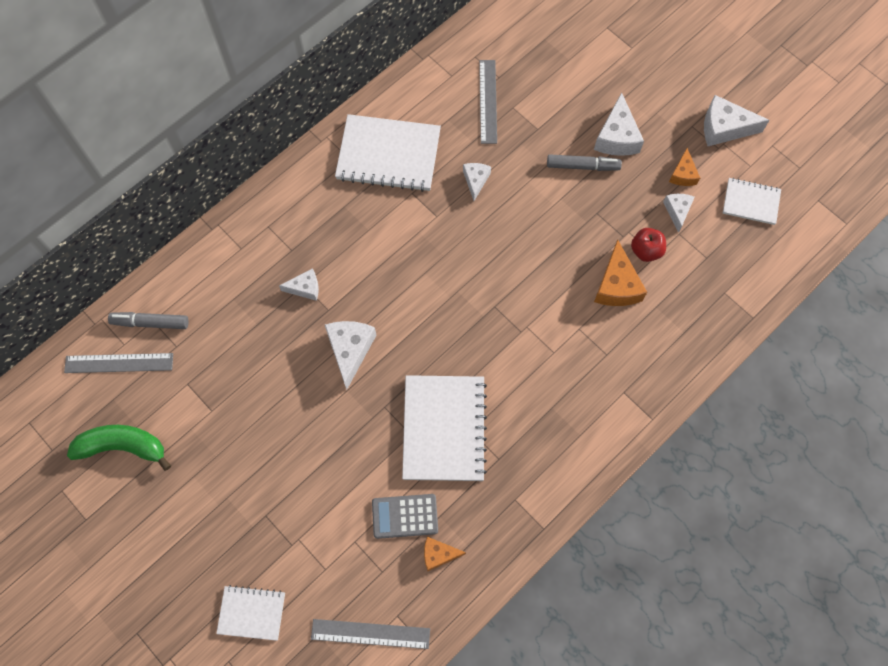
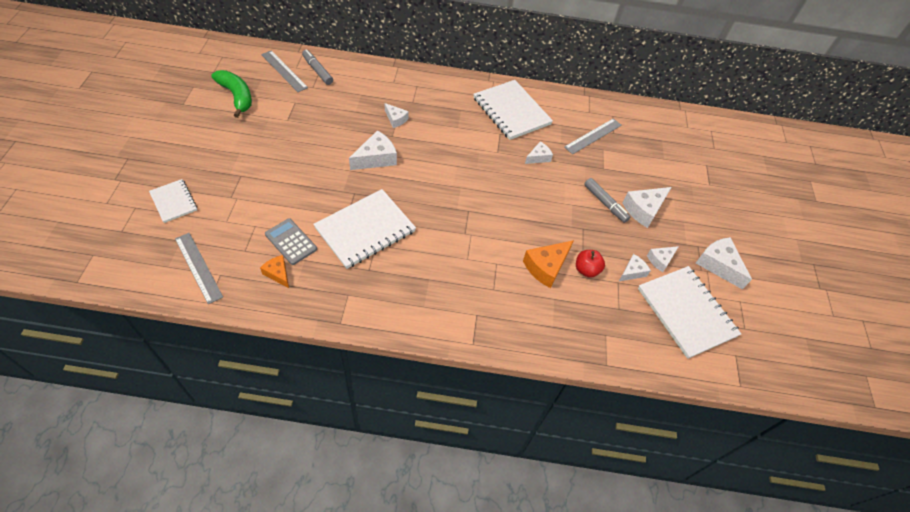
camera: 45 degrees right, 15 degrees down
(683, 174) = (660, 260): orange cheese -> white cheese
(751, 202) = (686, 312): white notebook -> white notebook, size x1.84

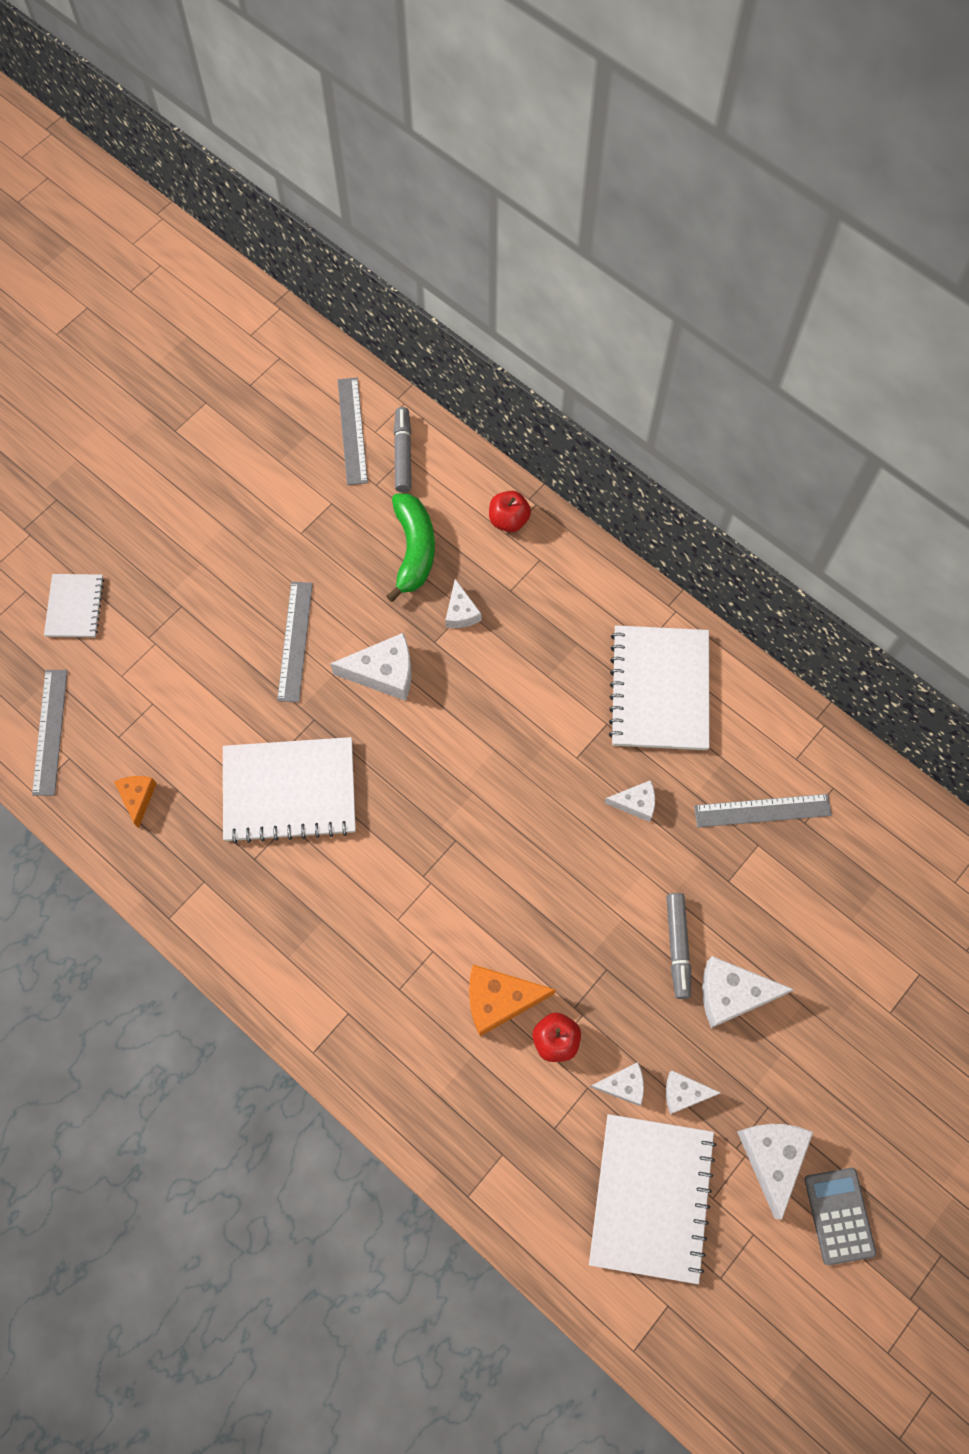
camera: 40 degrees right, 15 degrees up
(237, 96) = (255, 451): green banana -> green banana (414, 550)
(291, 242) = (182, 755): grey calculator -> grey calculator (839, 1215)
(318, 164) = (295, 641): none -> grey ruler
(390, 77) = (508, 520): none -> red apple

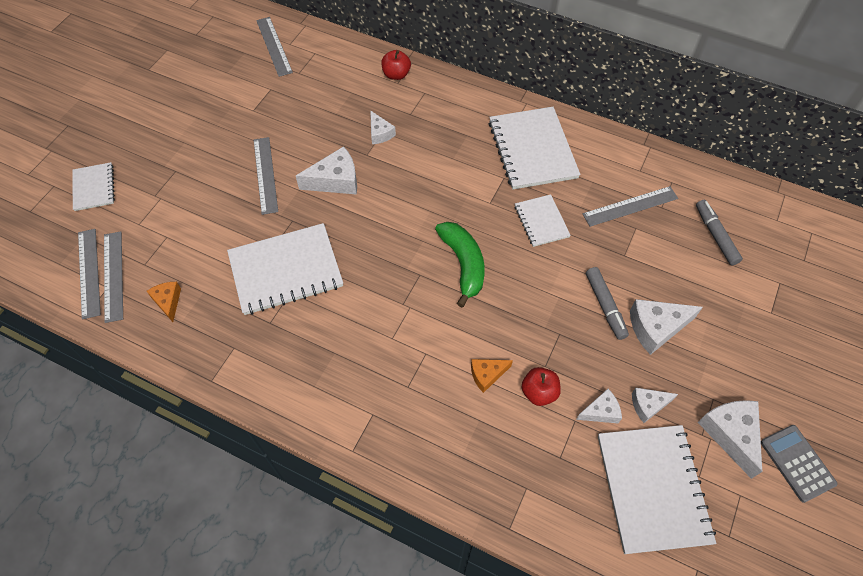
camera: 15 degrees left, 10 degrees down
(78, 743) = (113, 275): none -> grey ruler
(403, 454) = (312, 52): grey marker -> grey marker (715, 235)
(414, 550) = (336, 104): green banana -> green banana (463, 264)
(499, 1000) = (487, 375): orange cheese -> orange cheese, size x0.60
(635, 803) = (541, 221): white cheese -> white notebook

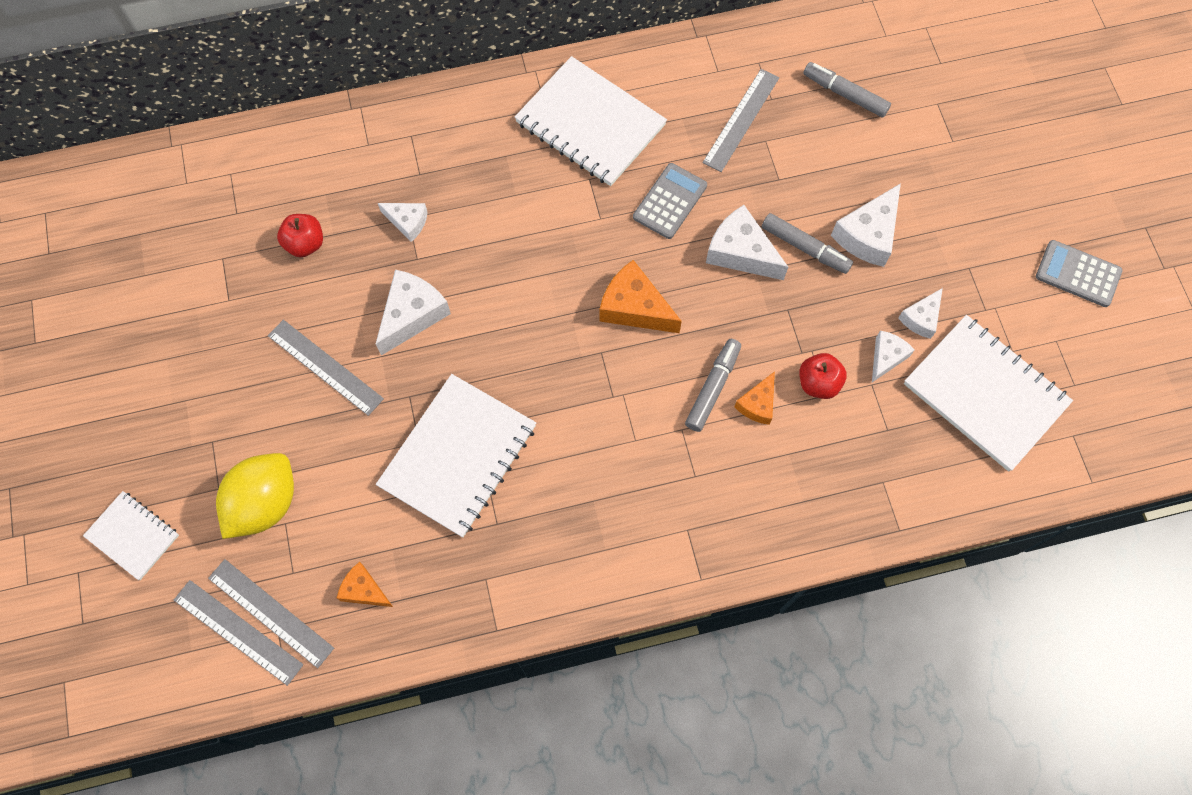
camera: 40 degrees left, 10 degrees up
(167, 219) = (265, 503): none -> yellow lemon
(274, 46) = (169, 199): grey ruler -> none
(396, 74) = (357, 135): red apple -> red apple (305, 244)
(463, 264) = (634, 307): green banana -> orange cheese
(467, 344) = (712, 388): none -> grey marker
(541, 221) = (670, 201): white notebook -> grey calculator
(731, 434) = (1008, 290): white cheese -> white cheese (740, 252)

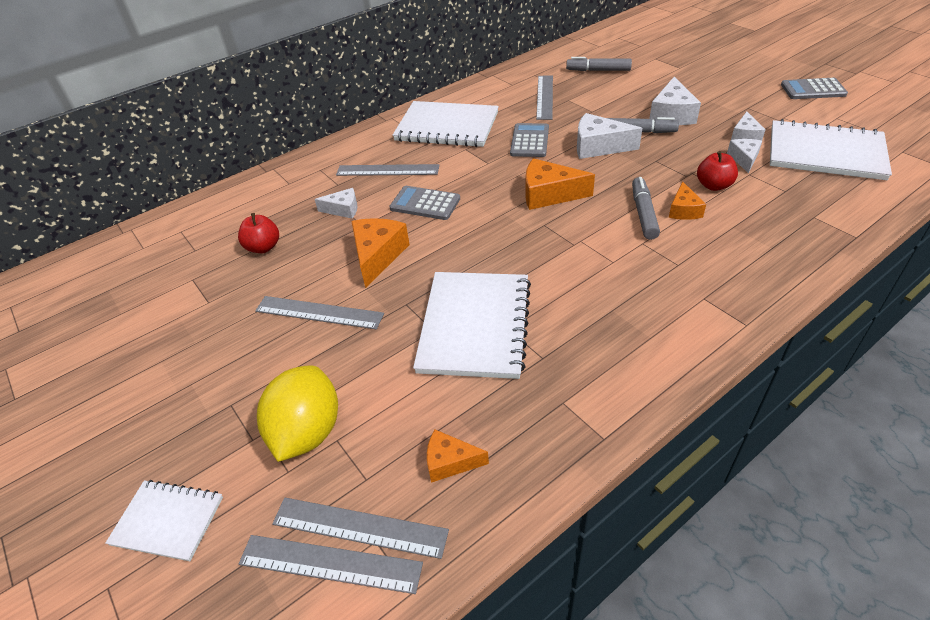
camera: 20 degrees left, 25 degrees down
(412, 315) = (378, 256): white cheese -> orange cheese
(484, 175) = (387, 170): none -> grey ruler
(497, 256) = (425, 204): none -> grey calculator

